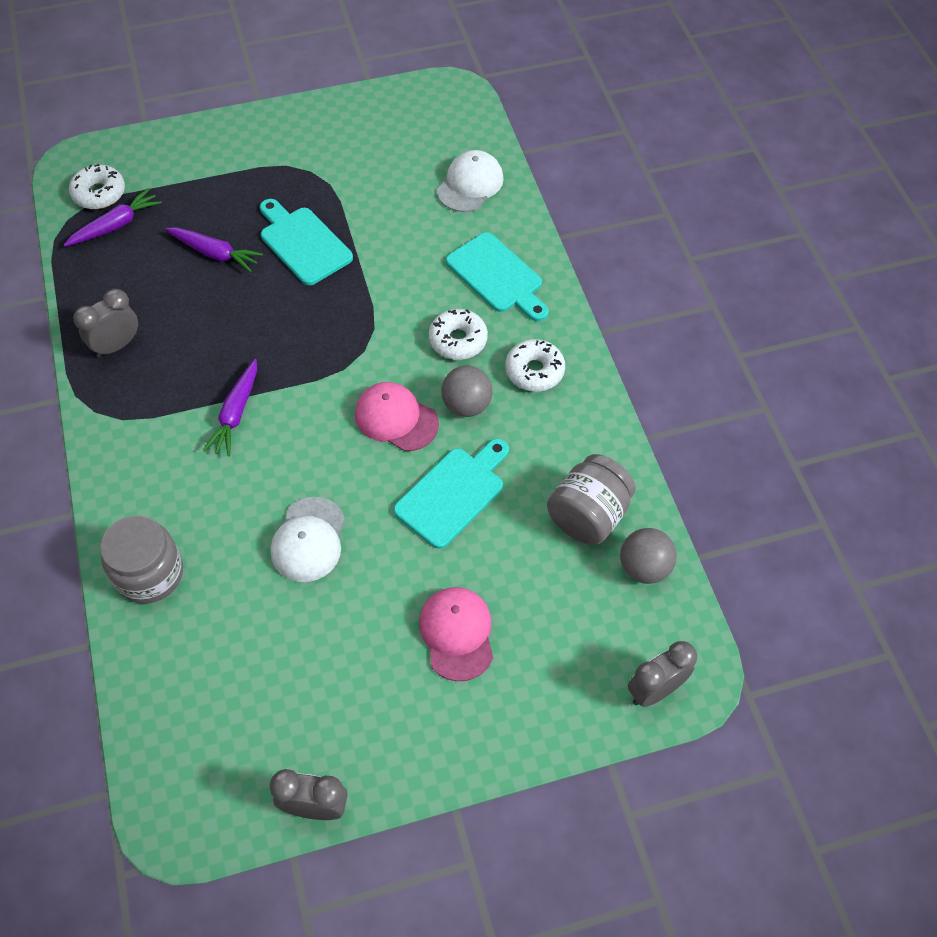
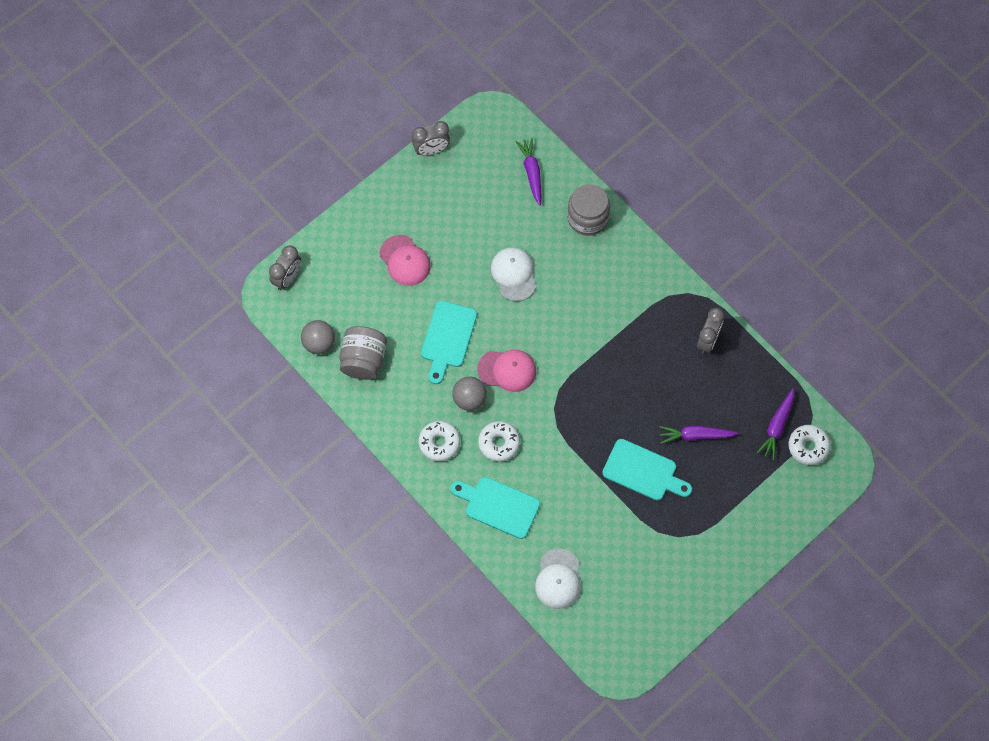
camera: 155 degrees right, 10 degrees up
(236, 413) = (604, 329): purple carrot -> purple carrot (531, 173)

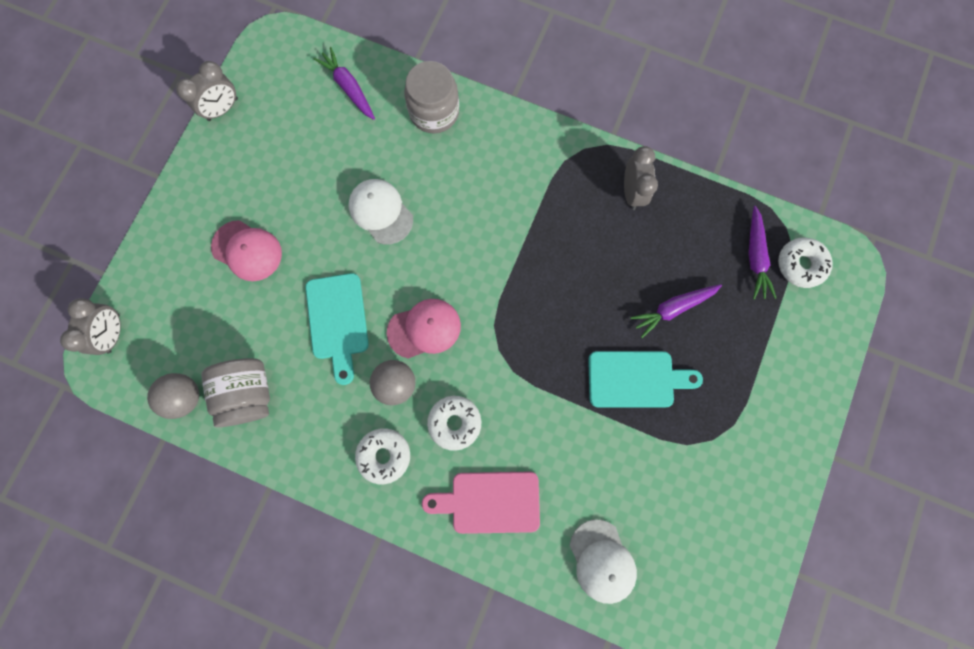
camera: 25 degrees left, 10 degrees up
(498, 506) = (489, 502): turquoise cutting board -> pink cutting board

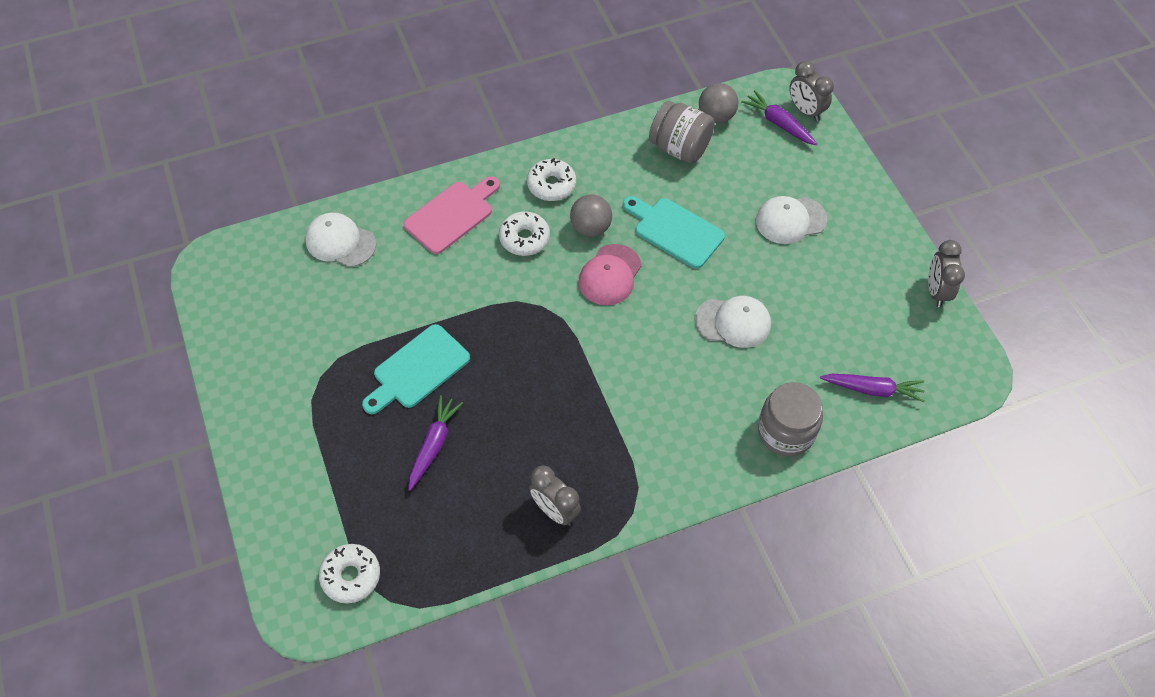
camera: 135 degrees right, 20 degrees down
(247, 250) = (790, 220): pink cap -> white cap
(755, 257) = (397, 548): purple carrot -> purple carrot (778, 123)

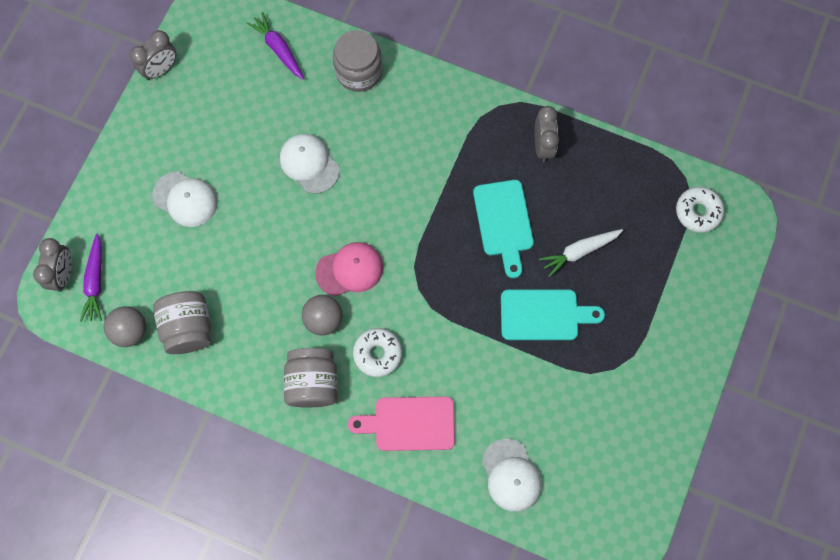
camera: 135 degrees left, 15 degrees up
(434, 445) = (579, 252): purple carrot -> white carrot
(551, 185) = (313, 383): white donut -> grey jar
(675, 231) = (270, 263): turquoise cutting board -> turquoise cutting board (504, 222)

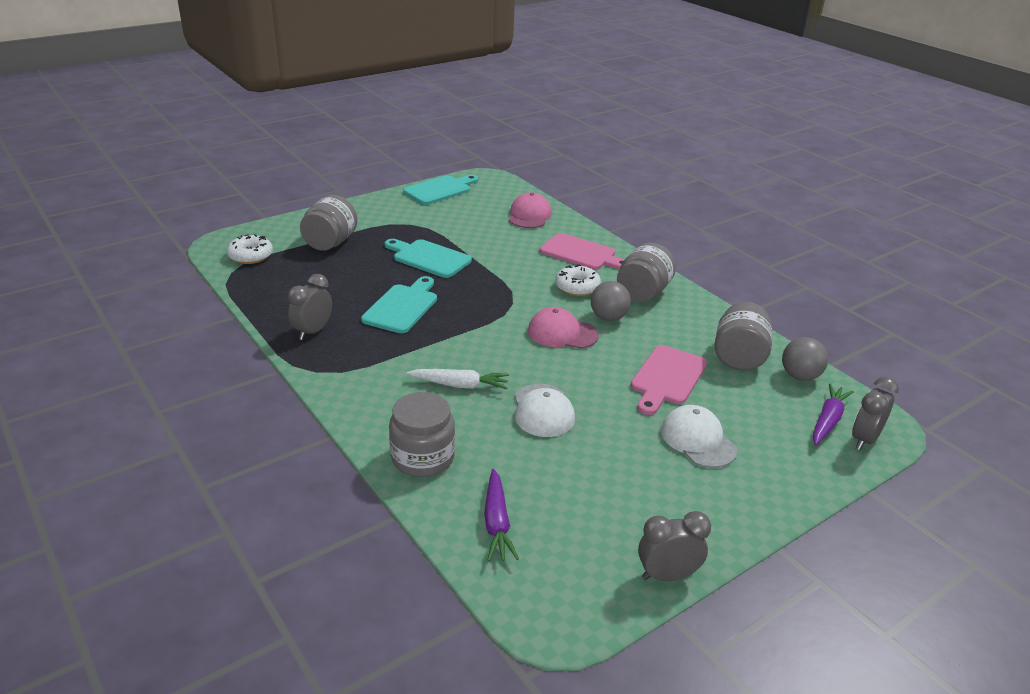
camera: 150 degrees left, 40 degrees down
(236, 260) = (667, 378): none -> pink cutting board
(511, 475) = (529, 215): white cap -> pink cap
(579, 252) = (364, 272): white carrot -> white carrot (460, 385)
(648, 471) = (440, 190): none -> turquoise cutting board
(653, 280) = (330, 243): none -> grey jar

